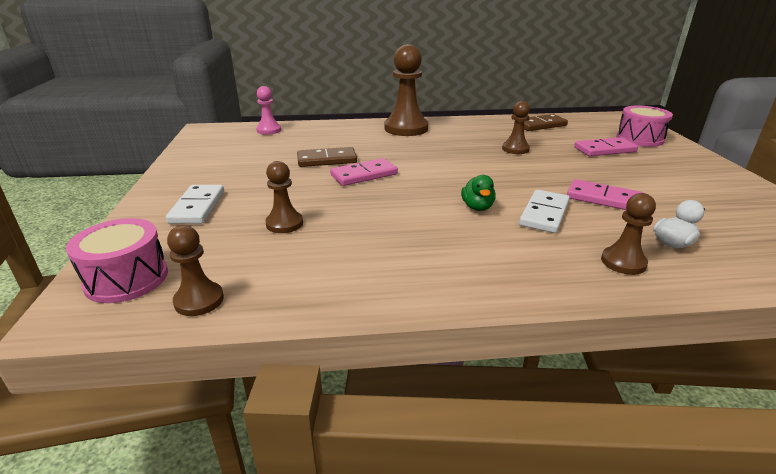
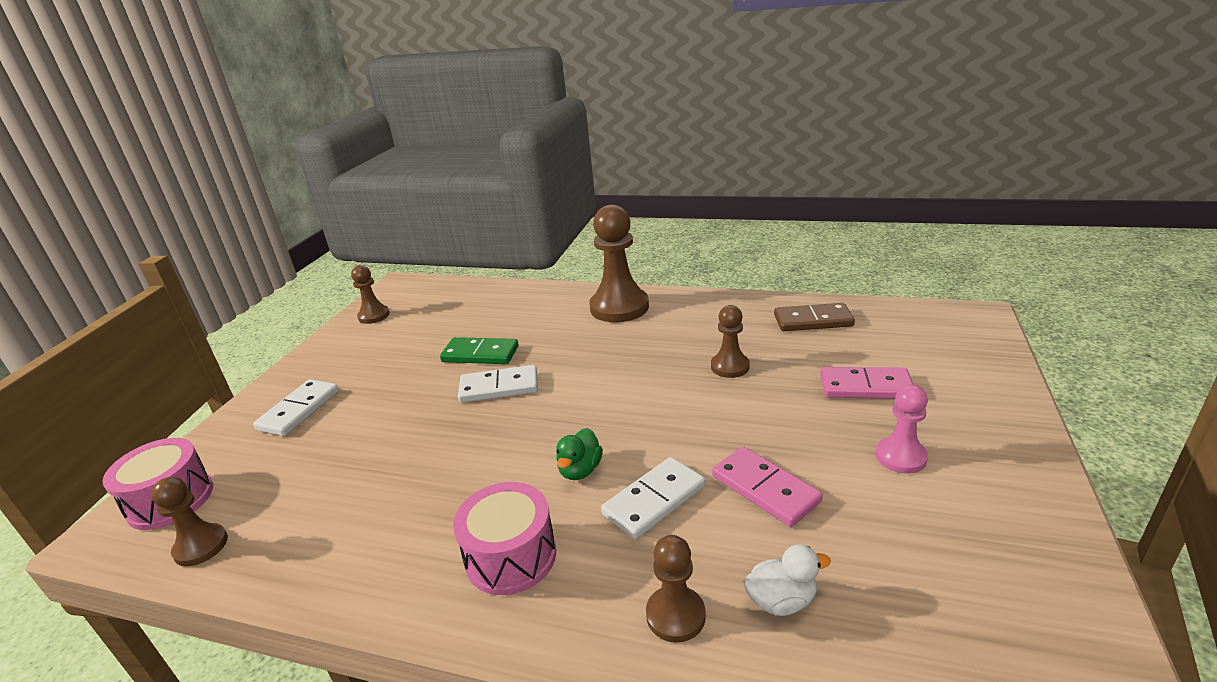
camera: 25 degrees right, 0 degrees up
(269, 130) = (460, 293): pink pawn -> pink pawn (900, 457)
(284, 224) = (355, 453): brown pawn -> brown pawn (374, 316)
(327, 160) = (480, 354): brown domino -> green domino
(364, 175) = (499, 387): pink domino -> white domino
(639, 139) = (950, 370): pink drum -> pink drum (511, 556)

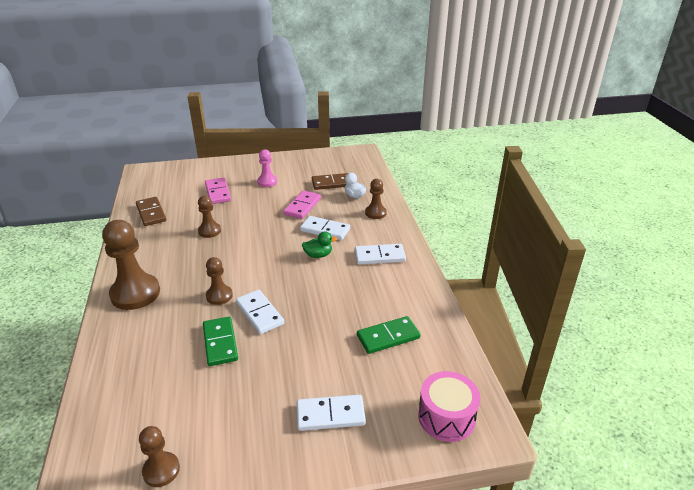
camera: 120 degrees left, 5 degrees up
(201, 546) = (456, 368): brown pawn -> brown pawn (219, 296)
(331, 493) = (388, 337): none -> green domino
(511, 556) = (379, 256): pink drum -> white domino
(868, 575) = (332, 183): none -> brown domino

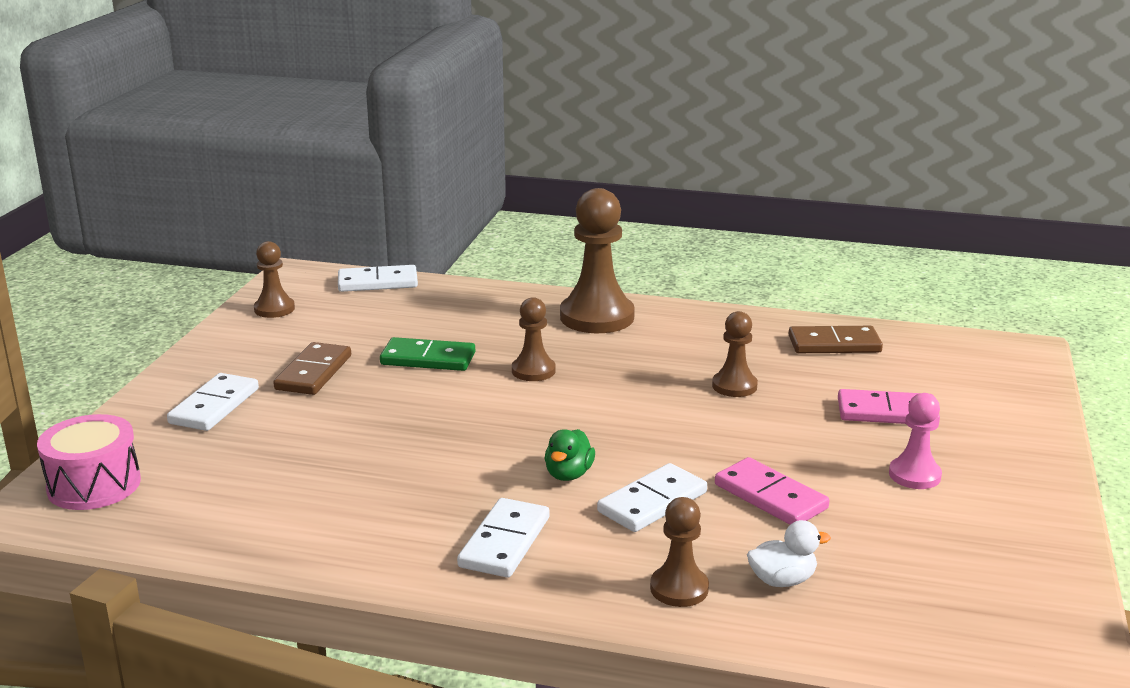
camera: 115 degrees right, 10 degrees down
(259, 313) = (459, 394): white domino -> white domino (378, 282)
(332, 183) = (868, 564): brown domino -> brown domino (314, 373)
(388, 337) = (286, 485): green domino -> none

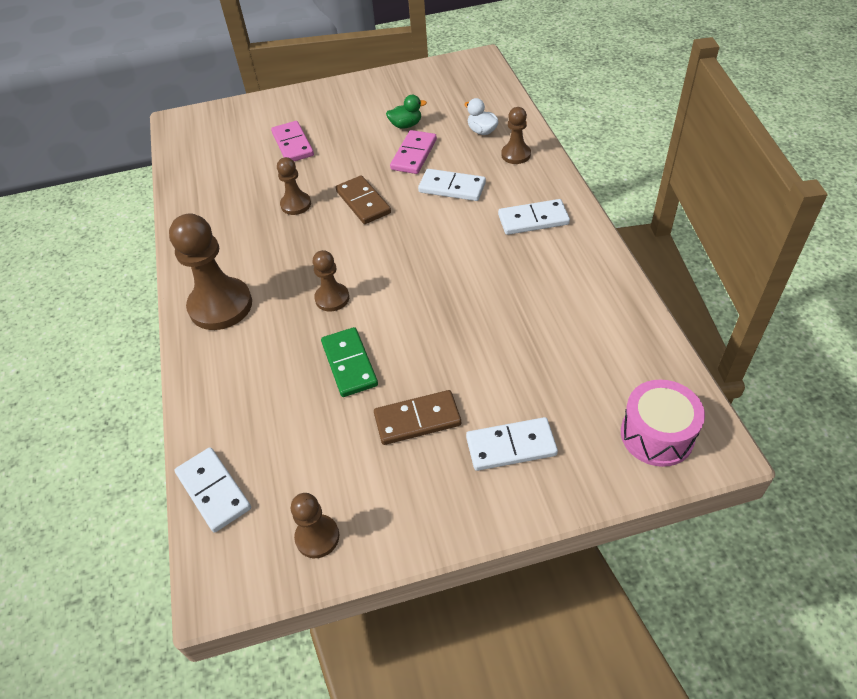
camera: 115 degrees left, 25 degrees up
(568, 474) = (450, 226): green duck -> green duck (406, 125)
(834, 344) = (209, 185): brown domino -> brown domino (363, 202)
(914, 475) = (357, 121): pink pawn -> none

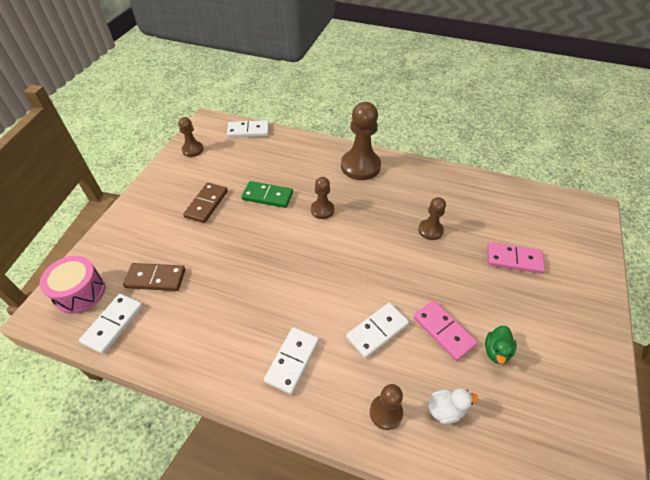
camera: 120 degrees right, 0 degrees up
(363, 202) = (403, 267): brown domino -> brown domino (155, 278)
(511, 446) = (151, 229): white domino -> white domino (113, 324)

